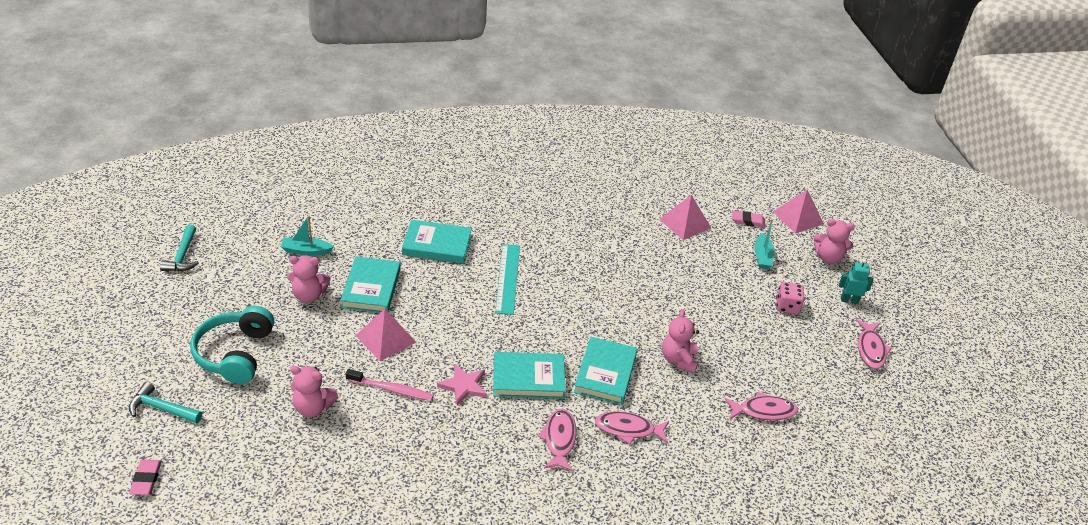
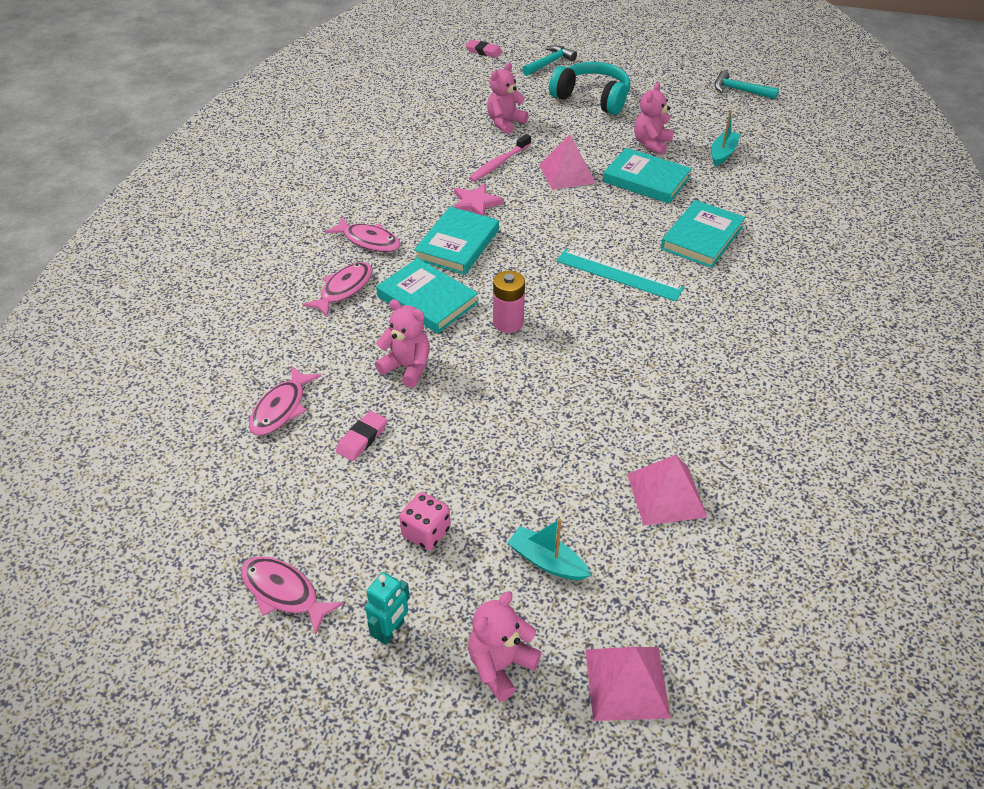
camera: 120 degrees right, 5 degrees up
(598, 322) = (508, 323): none -> pink battery
(748, 221) = (643, 590): pink eraser -> pink eraser (362, 438)

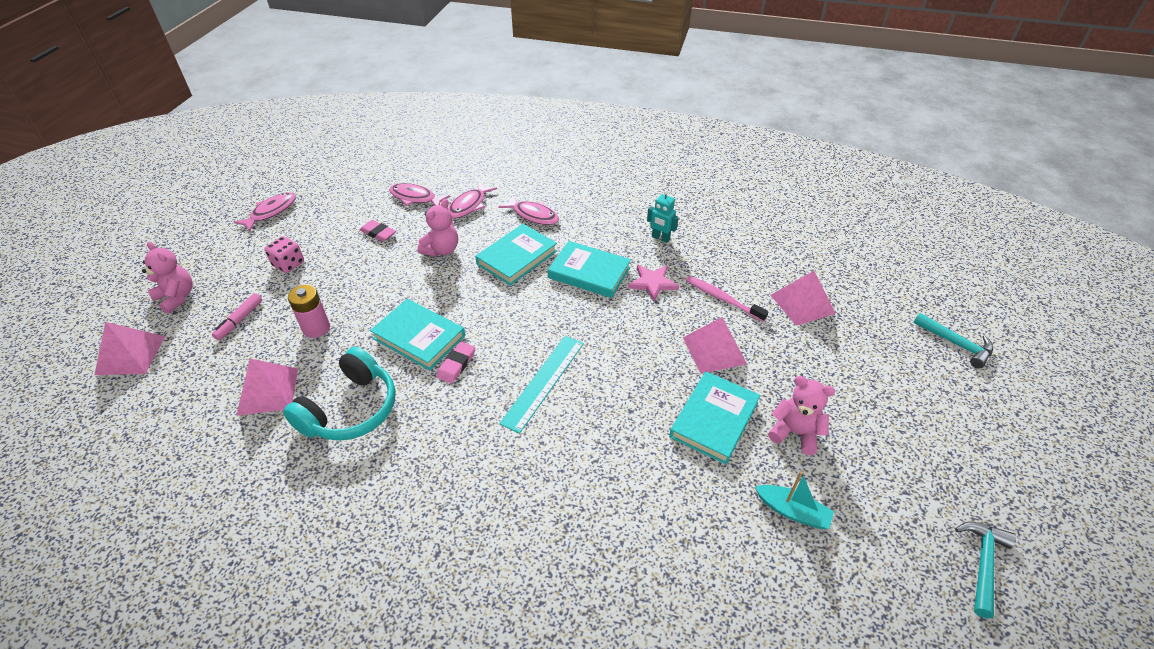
camera: 90 degrees right, 0 degrees up
(369, 241) = (593, 223): pink fish -> pink fish (469, 205)
(391, 631) = (225, 253): turquoise robot -> turquoise robot (660, 238)
(484, 51) = (954, 287): pink eraser -> pink eraser (456, 364)
(505, 123) = (802, 304): pink teddy bear -> pink pyramid
(508, 323) = (483, 303): pink battery -> pink battery (316, 328)
(547, 561) = (240, 320): turquoise boat -> pink marker
(592, 98) = (885, 381): turquoise headphones -> turquoise headphones (350, 409)
(702, 238) = (605, 461): turquoise book -> turquoise book (419, 337)

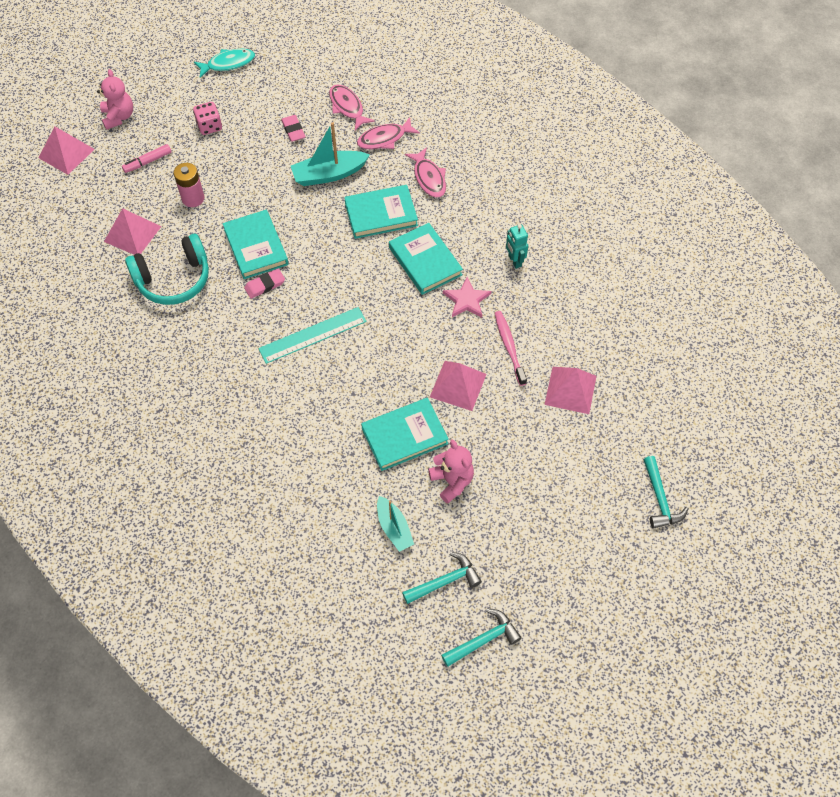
camera: 35 degrees right, 15 degrees up
(271, 212) = (228, 63): pink fish -> turquoise fish
(441, 250) = (329, 174): pink teddy bear -> turquoise boat
(889, 530) = (445, 581): none -> turquoise hammer

